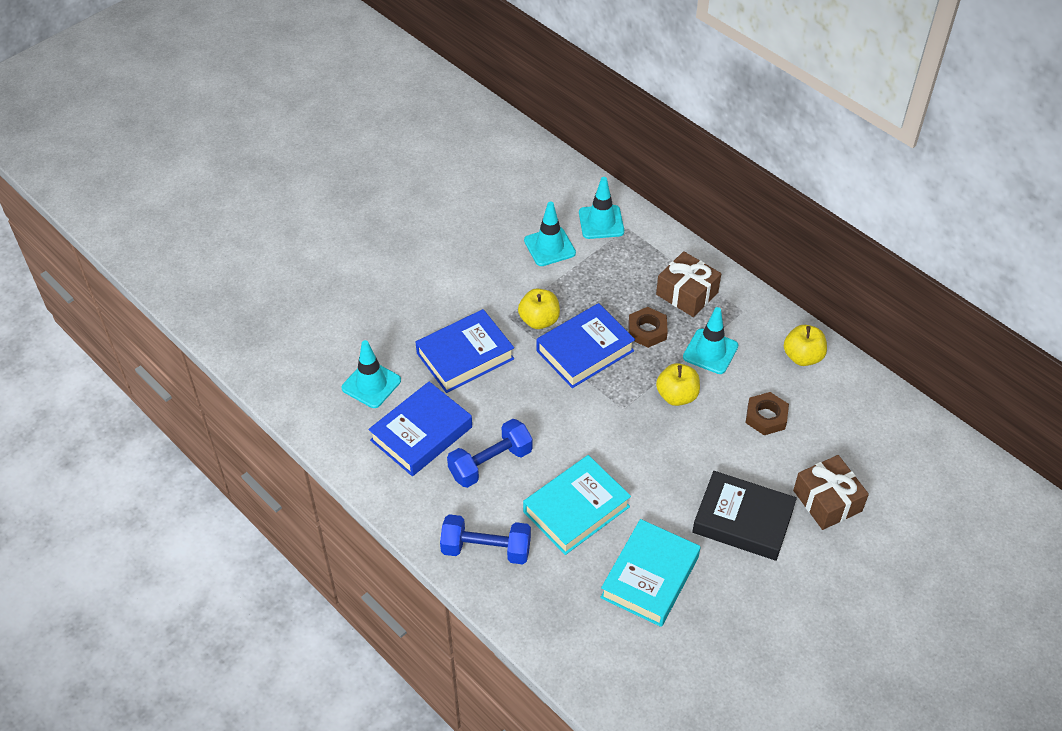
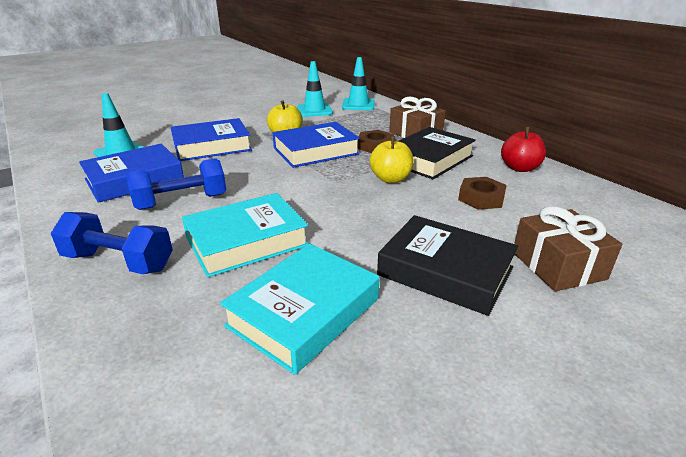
camera: 10 degrees right, 20 degrees down
(710, 351) = (429, 159): turquoise traffic cone -> black book
(802, 357) = (519, 168): yellow apple -> red apple

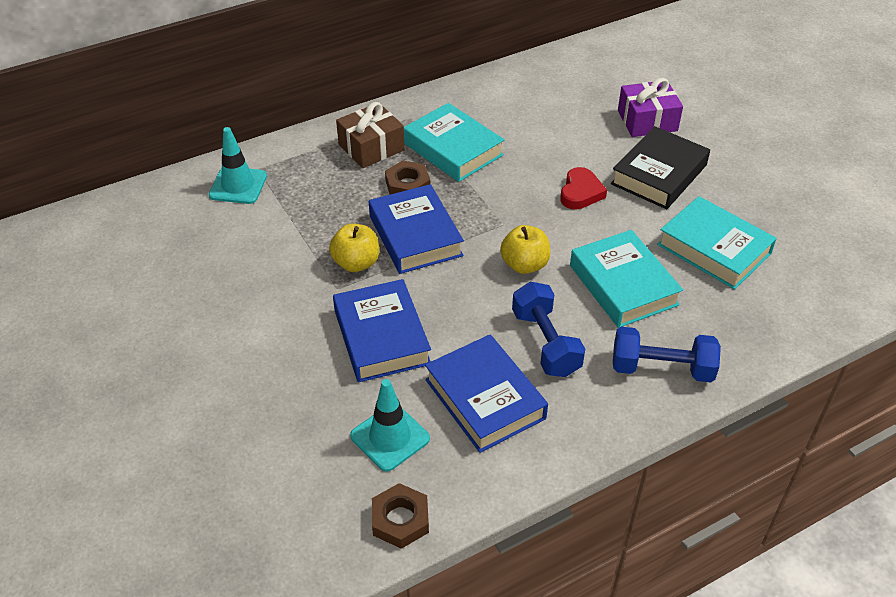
camera: 85 degrees left, 15 degrees up
(119, 262) = (661, 368): blue dumbbell -> blue dumbbell turned 75 degrees clockwise
(314, 110) = (251, 233): turquoise traffic cone -> none
(390, 179) = (500, 183): yellow apple -> yellow apple (524, 265)
(390, 218) = (580, 192): none -> red heart
(429, 159) = (453, 149): black book -> turquoise book
(481, 198) = (544, 133): brown nut -> brown nut (400, 519)
(519, 168) = (482, 95): red apple -> none
(558, 265) = (647, 121): brown gift -> purple gift

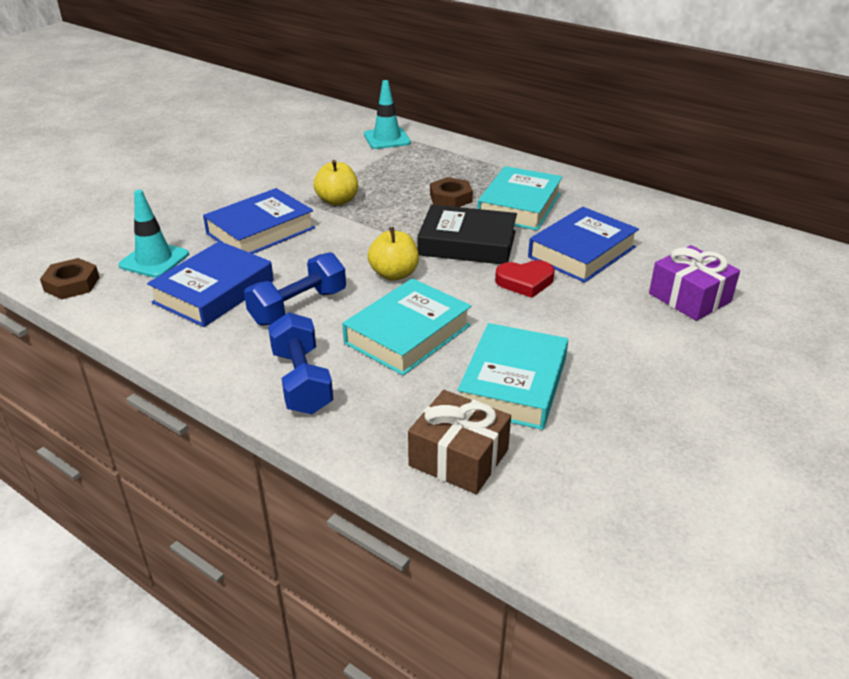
camera: 65 degrees right, 10 degrees down
(371, 147) = (483, 172): brown gift -> brown gift (458, 457)
(415, 235) = (390, 216): blue book -> blue book (582, 252)
(659, 174) = (604, 323): black book -> black book (467, 243)

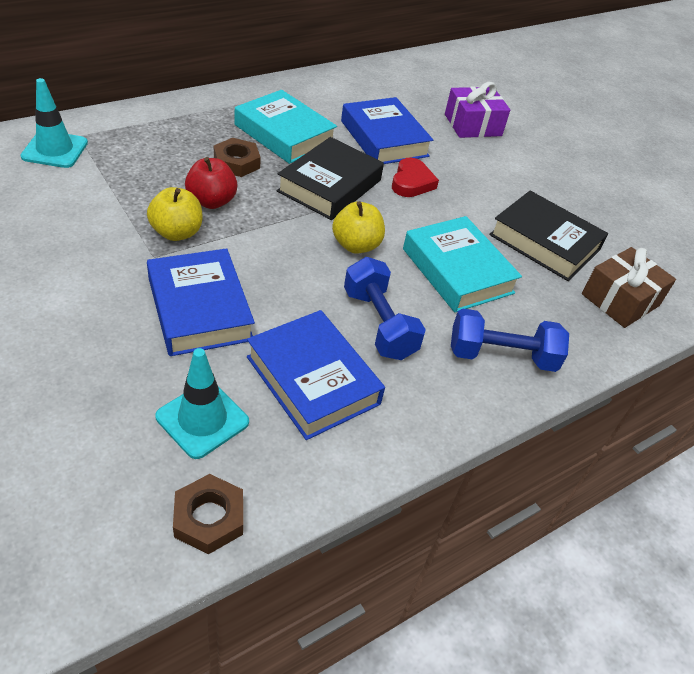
camera: 75 degrees left, 10 degrees up
(388, 202) = (211, 201): none -> red apple
(513, 384) = (544, 242): turquoise book -> black book

